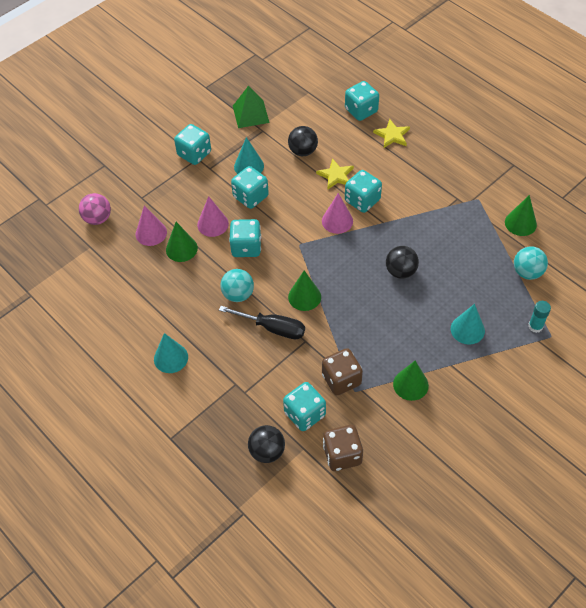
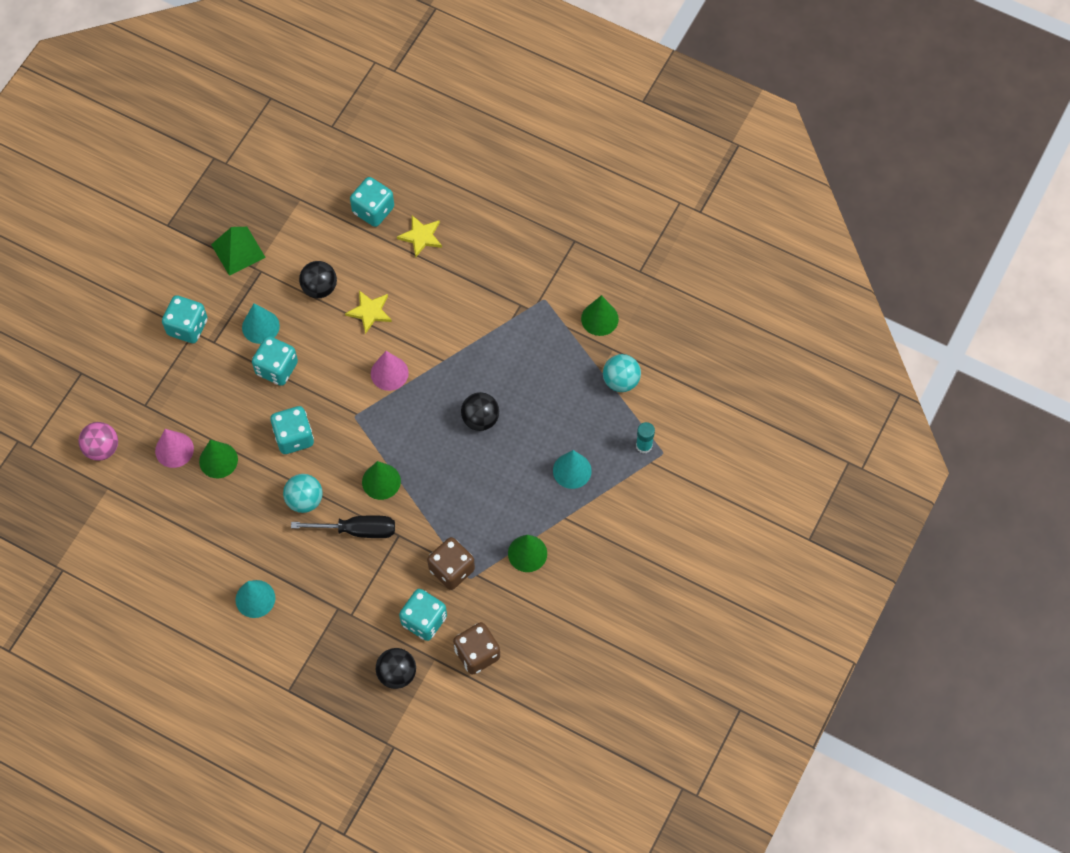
camera: 20 degrees left, 10 degrees up
(213, 224) = (244, 417): pink cone -> none
(362, 200) = (411, 338): turquoise dice -> none

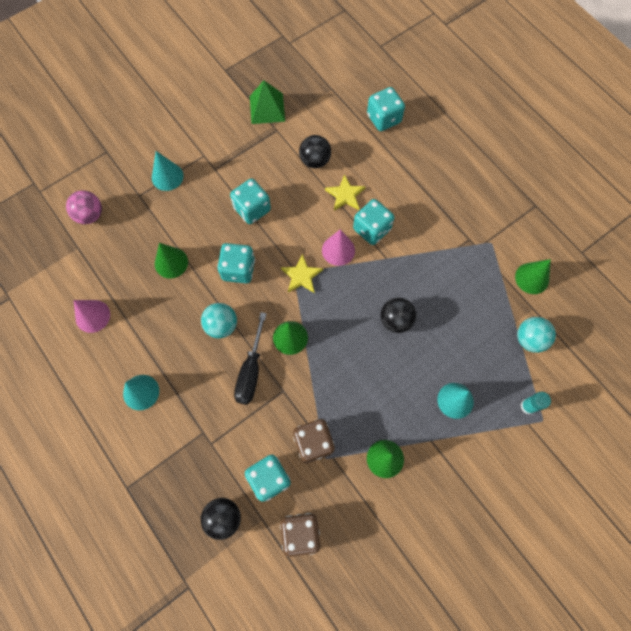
camera: 25 degrees right, 5 degrees up
(174, 449) = (142, 239): pink cone -> pink cone (92, 316)
(187, 327) = (201, 150): turquoise dice -> turquoise dice (372, 229)
(260, 326) = (255, 171): turquoise cone -> turquoise cone (167, 176)
(357, 530) = (251, 370): black screwdriver -> black screwdriver turned 75 degrees clockwise
(421, 237) = (412, 153): yellow star -> yellow star (301, 276)

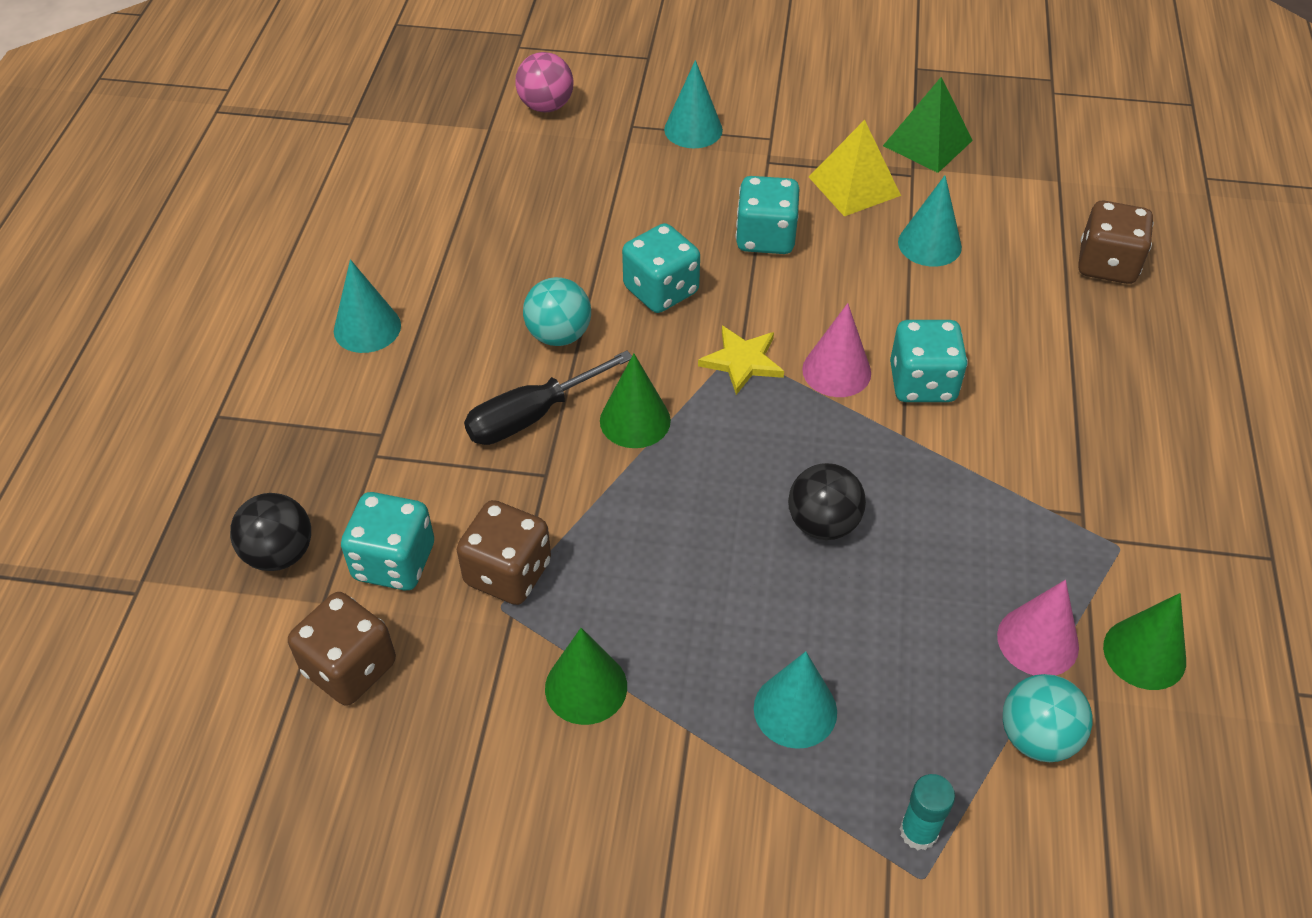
camera: 45 degrees right, 20 degrees down
(92, 316) = (416, 207): pink cone -> pink cone (1037, 641)
(171, 262) = (582, 221): green cone -> none
(260, 154) = (854, 186): none -> yellow pyramid
(315, 161) = (929, 244): black ball -> turquoise cone
(345, 195) = (929, 314): yellow star -> none
(384, 118) = (1107, 265): turquoise dice -> brown dice

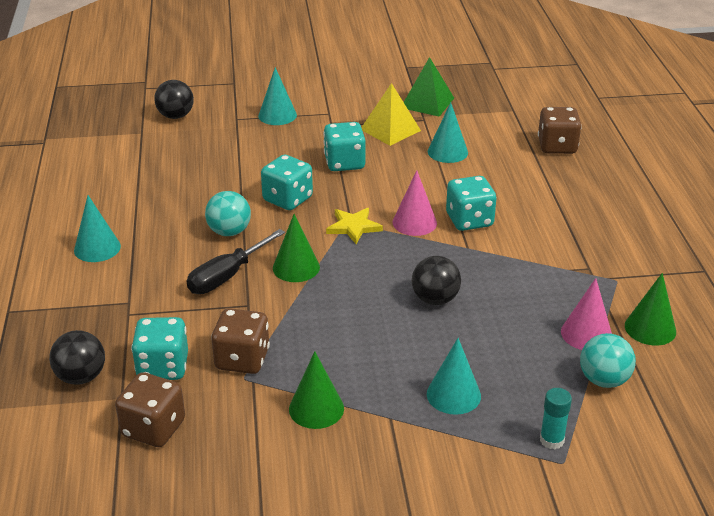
camera: 15 degrees left, 15 degrees down
(546, 106) = (176, 116): pink ball -> black ball

